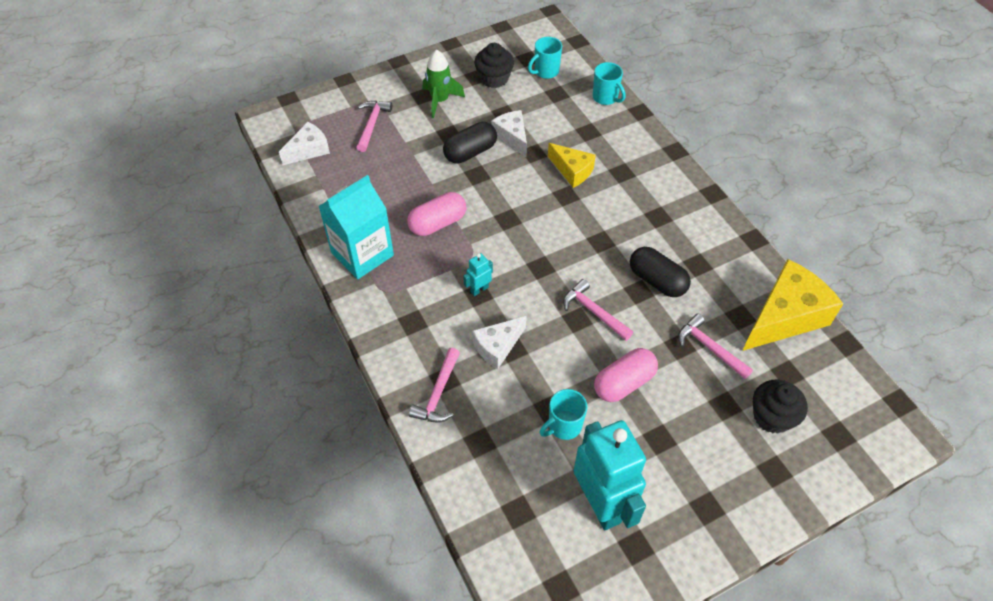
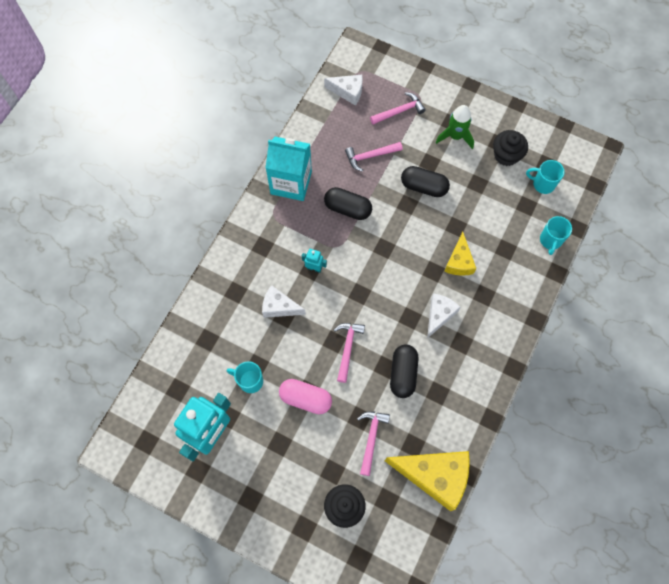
camera: 55 degrees right, 15 degrees up
(437, 223) = (347, 208): pink capsule -> black capsule
(438, 393) = (223, 295): pink hammer -> pink hammer (370, 156)
(512, 137) = (459, 204): white cheese -> white cheese (439, 315)

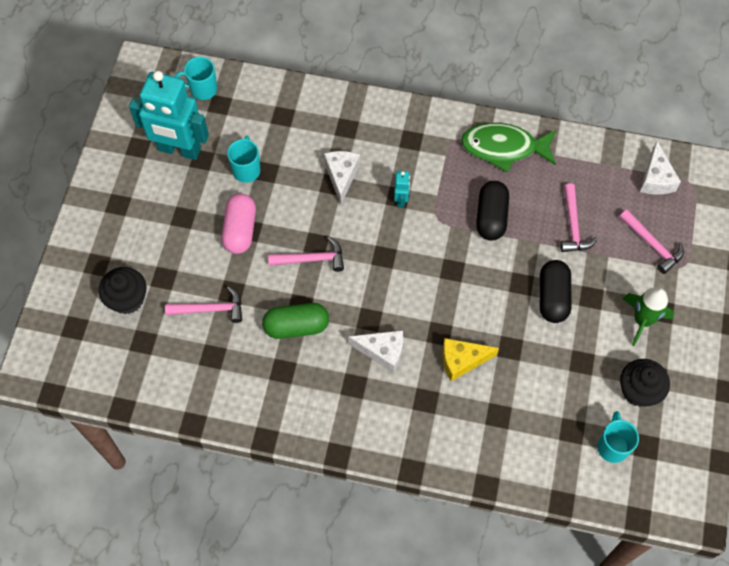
camera: 75 degrees right, 5 degrees down
(291, 183) = (503, 148): turquoise carton -> green fish
(370, 156) = (573, 225): pink hammer -> pink hammer turned 150 degrees counterclockwise
(403, 373) = (296, 326): black capsule -> green capsule
(434, 476) = (181, 387): yellow cheese -> none
(550, 240) = (530, 471): turquoise mug -> turquoise mug (202, 89)

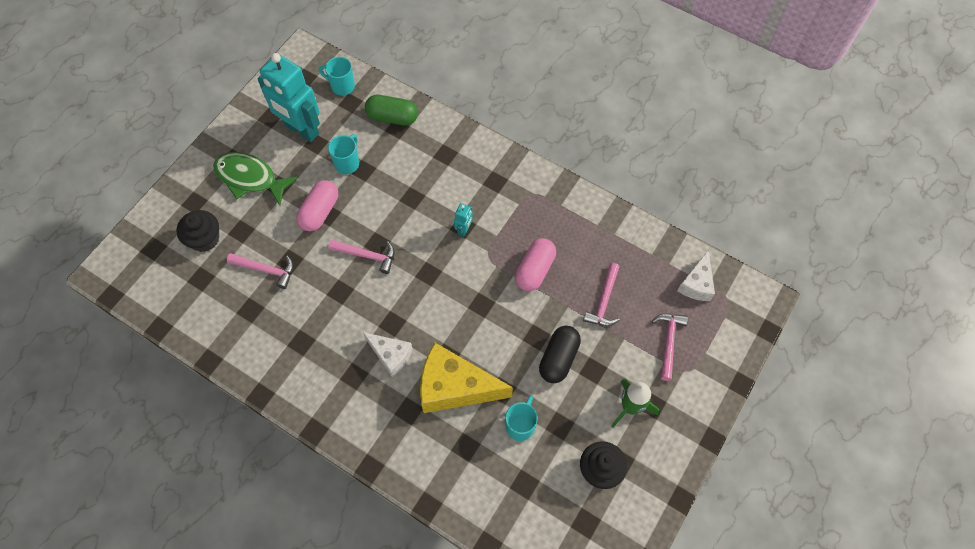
camera: 20 degrees right, 0 degrees up
(296, 326) = (329, 308): green capsule -> green capsule (392, 117)
(341, 176) = (423, 194): white cheese -> none
(462, 361) = (455, 387): yellow cheese -> yellow cheese, size x1.77
(491, 217) = (535, 270): black capsule -> pink capsule
(503, 148) = (572, 213): green fish -> green fish (250, 178)
(612, 446) = (554, 512): turquoise mug -> turquoise mug (520, 425)
(652, 245) = (668, 342): pink hammer -> pink hammer turned 150 degrees counterclockwise

